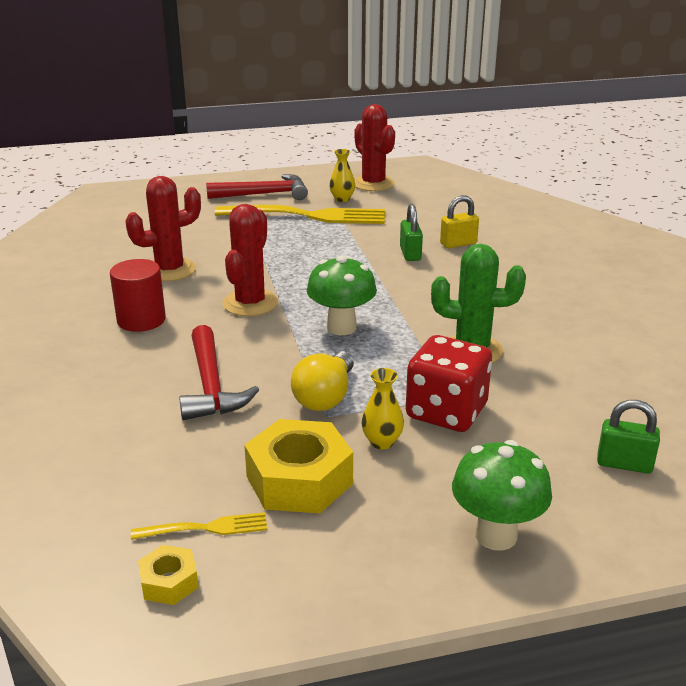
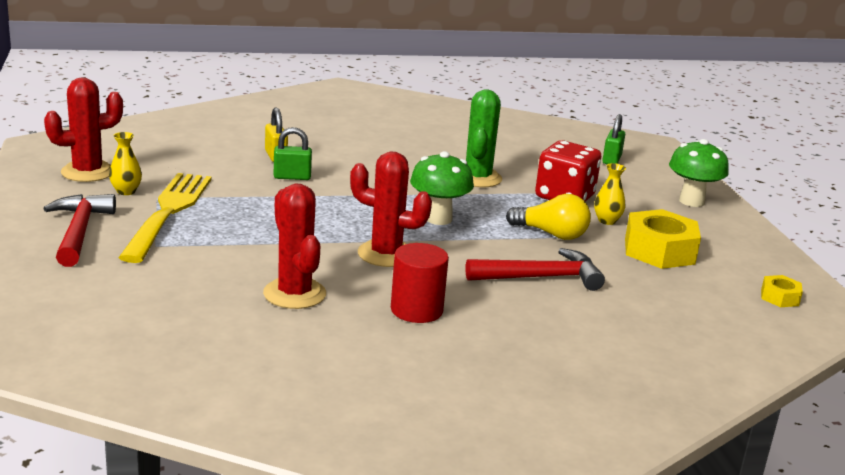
camera: 90 degrees left, 5 degrees down
(205, 528) = (723, 284): yellow fork -> none

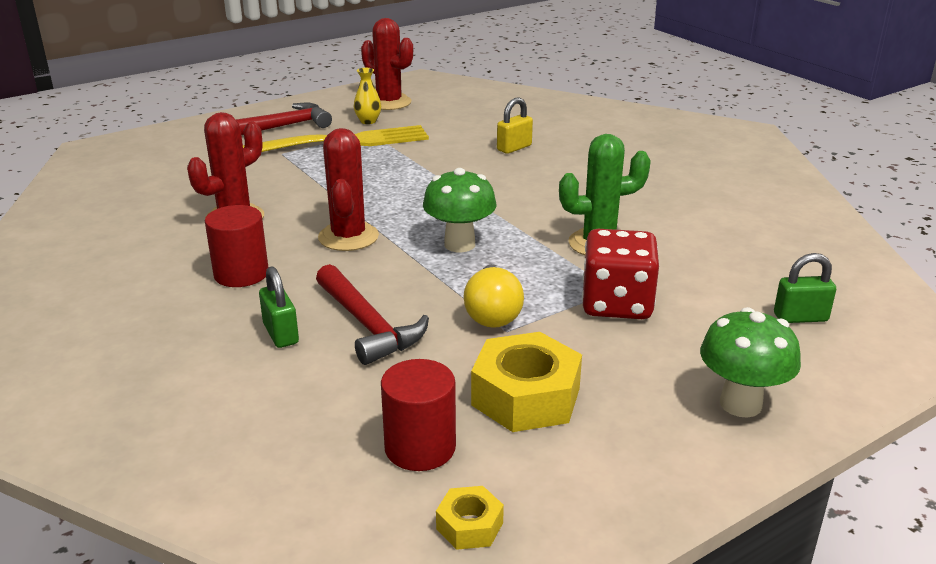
camera: 70 degrees right, 5 degrees up
(292, 177) = (475, 164): green padlock -> green padlock (281, 334)
(607, 221) = (578, 344): yellow vase -> none
(701, 294) = (420, 447): none -> red cylinder

